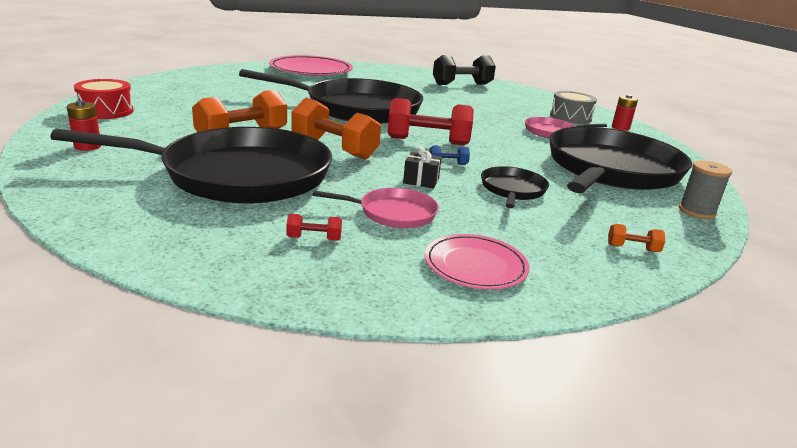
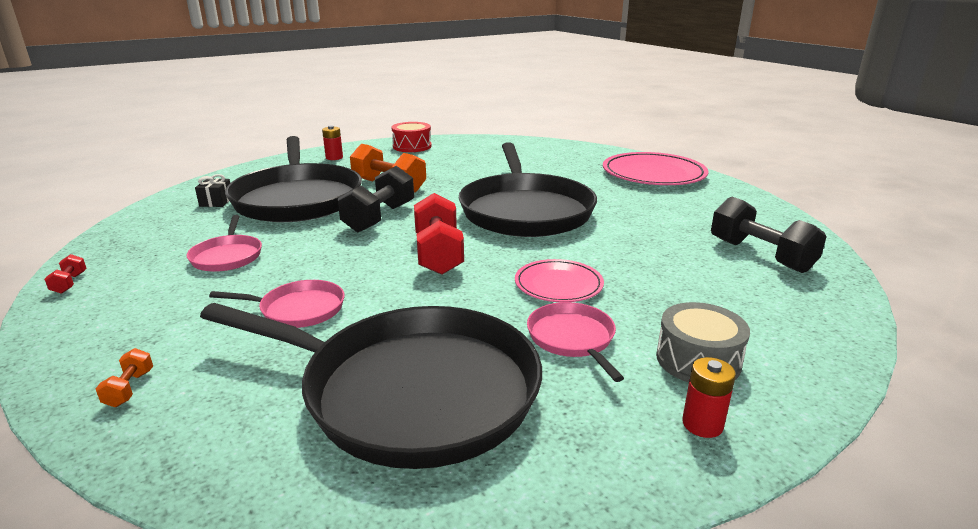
camera: 80 degrees right, 0 degrees up
(314, 238) = (180, 236): red dumbbell -> red dumbbell (69, 283)
(334, 149) = (379, 218): orange dumbbell -> black dumbbell
(421, 181) = (309, 260): black gift -> black gift (216, 202)
(448, 164) = (366, 269): blue dumbbell -> none
(475, 265) = (118, 296): pink plate -> pink plate (558, 284)
(512, 190) = (298, 309): black pan -> pink pan
(696, 211) = (247, 473): grey spool -> none

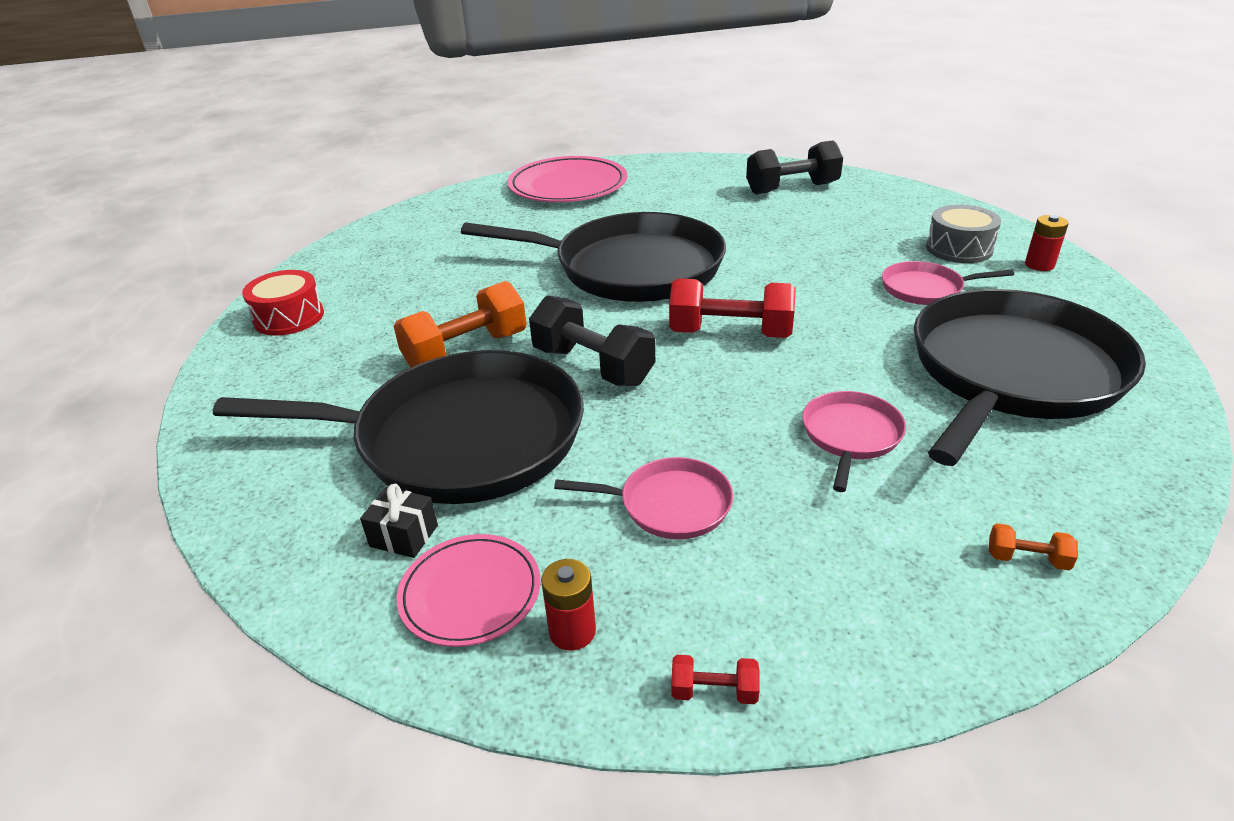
camera: 70 degrees left, 10 degrees up
(334, 157) = (266, 396): red battery -> red battery (572, 631)
(558, 284) = (824, 279): pink plate -> pink plate (470, 593)

